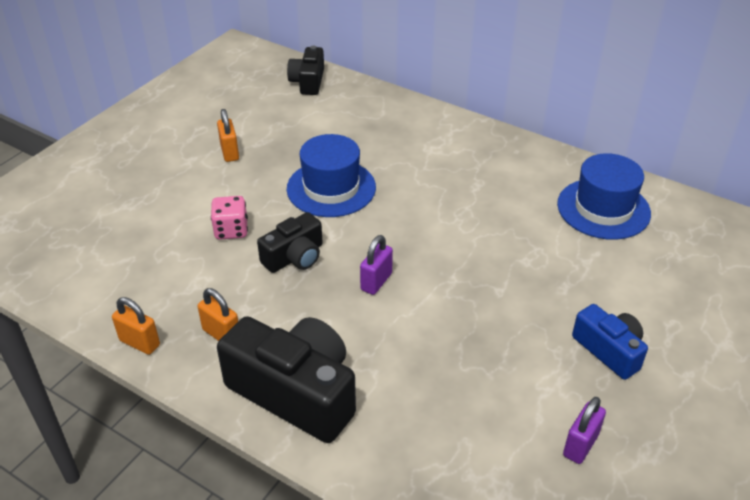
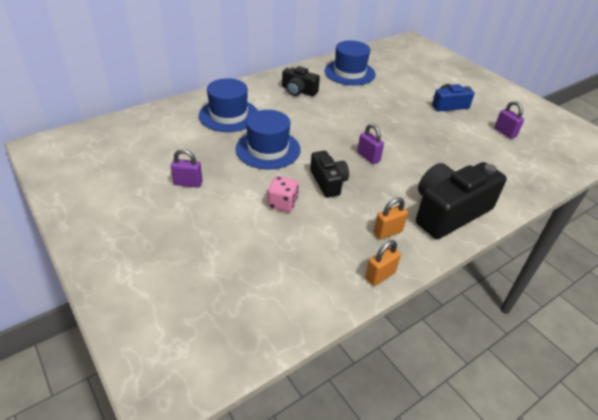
camera: 70 degrees left, 0 degrees up
(230, 152) = (188, 183): orange padlock -> purple padlock
(308, 82) = (133, 126): black camera -> black camera (298, 91)
(382, 136) = (229, 115): none -> blue hat

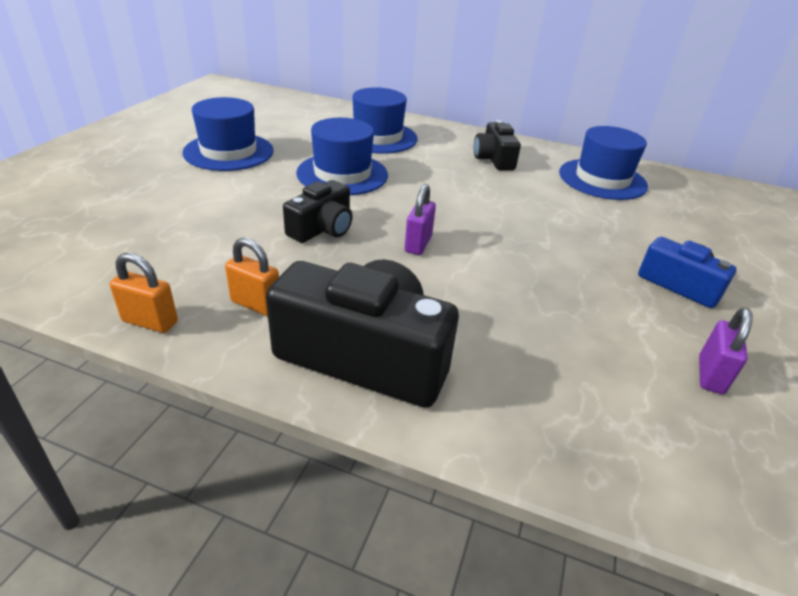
camera: 55 degrees right, 5 degrees down
(188, 183) = (229, 152): purple padlock -> blue hat
(282, 203) = (245, 210): pink dice -> none

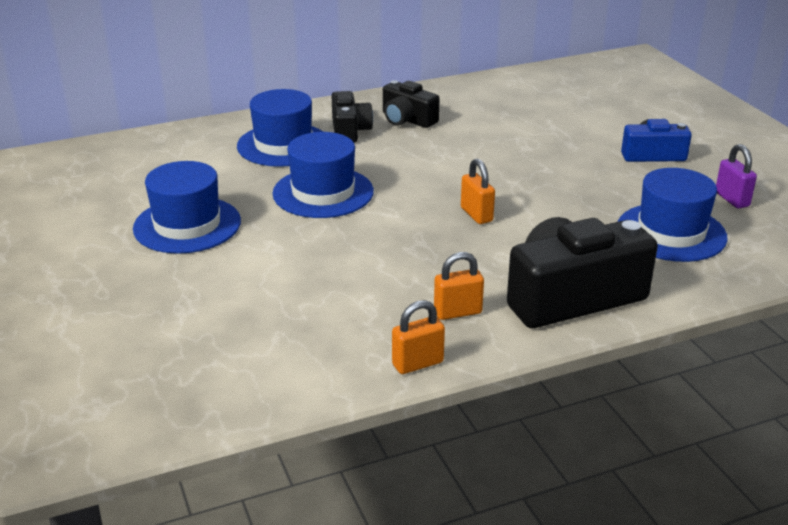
camera: 40 degrees left, 5 degrees down
(322, 228) = (396, 241): black camera -> black camera (349, 130)
(418, 244) = (476, 215): purple padlock -> orange padlock
(602, 179) = (504, 99): blue hat -> blue hat (671, 232)

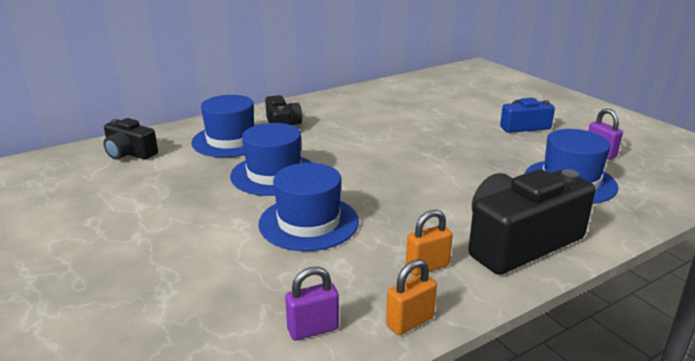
camera: 10 degrees left, 5 degrees down
(187, 225) = (157, 212): blue hat -> blue hat (308, 222)
(319, 359) = (313, 329): none -> purple padlock
(407, 119) = (326, 115): black camera -> black camera (129, 153)
(476, 215) = (409, 181): orange padlock -> none

